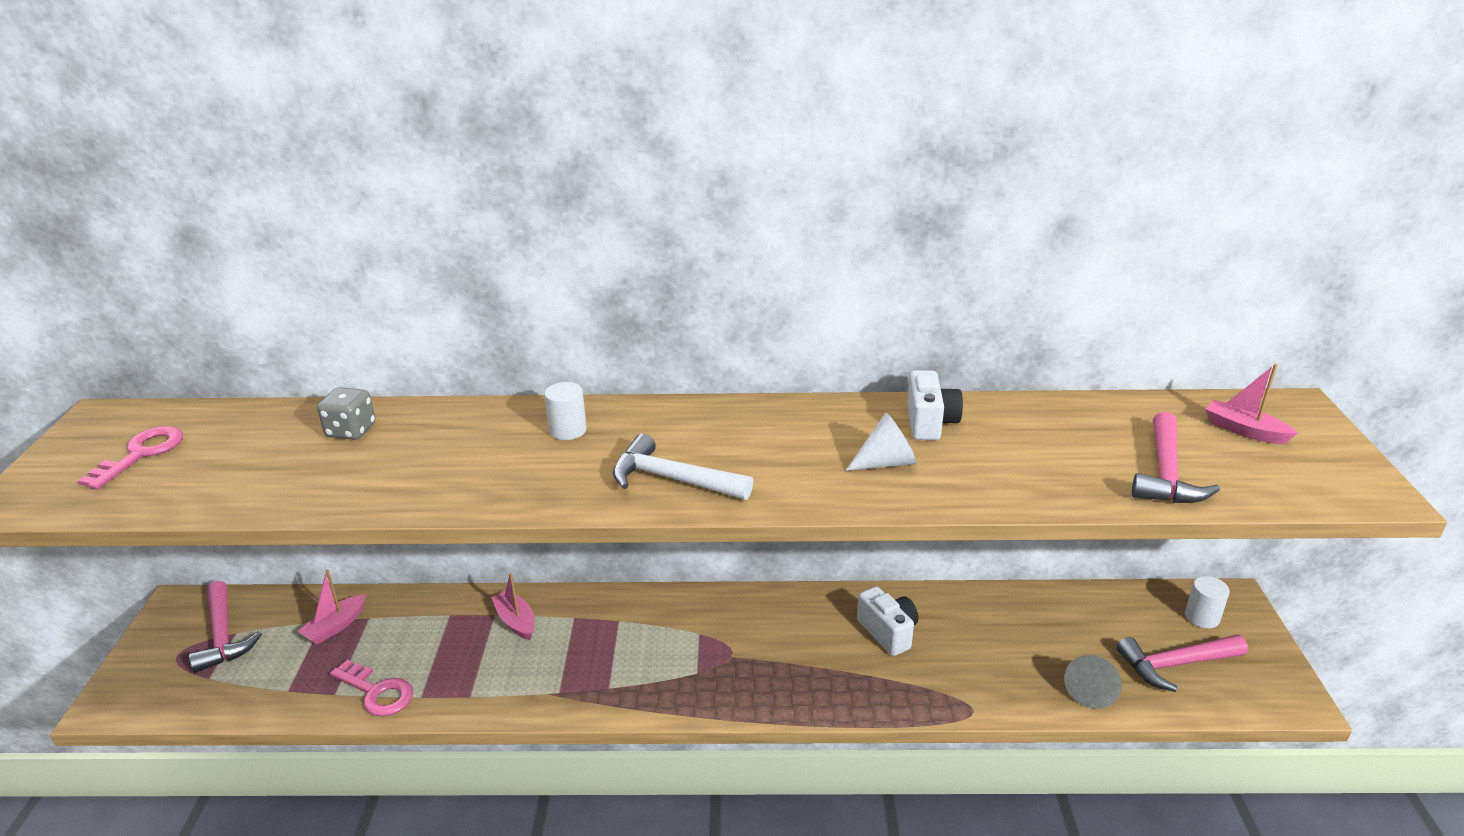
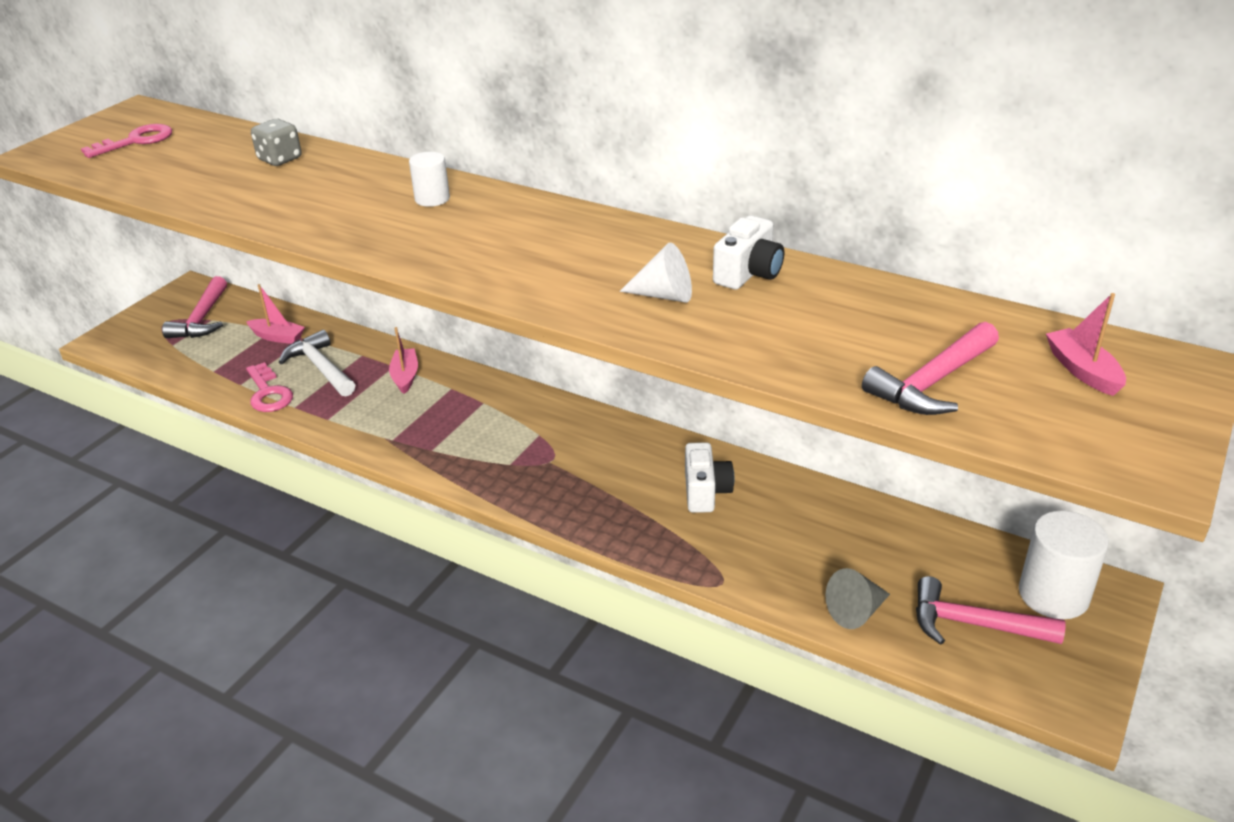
camera: 30 degrees right, 5 degrees up
(335, 626) = (277, 337): pink boat -> pink boat turned 135 degrees counterclockwise
(672, 479) = (468, 257): white hammer -> white hammer (320, 368)
(1202, 617) = (1053, 595): white cylinder -> white cylinder, size x1.74

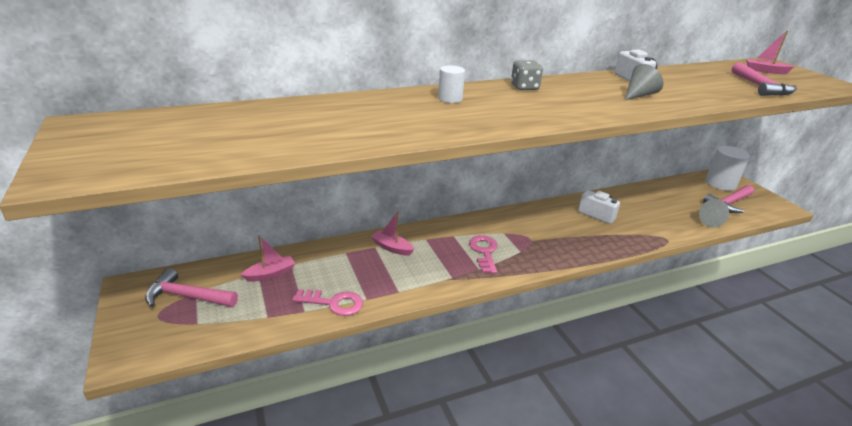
camera: 55 degrees left, 5 degrees down
(136, 141) = (147, 139): pink key -> pink key (484, 252)
(202, 319) = (187, 296): pink hammer -> pink hammer turned 150 degrees clockwise
(280, 159) = (304, 112): grey dice -> grey dice (524, 87)
(320, 368) = (336, 272): white hammer -> none
(664, 295) = (639, 95): white cone -> grey cone

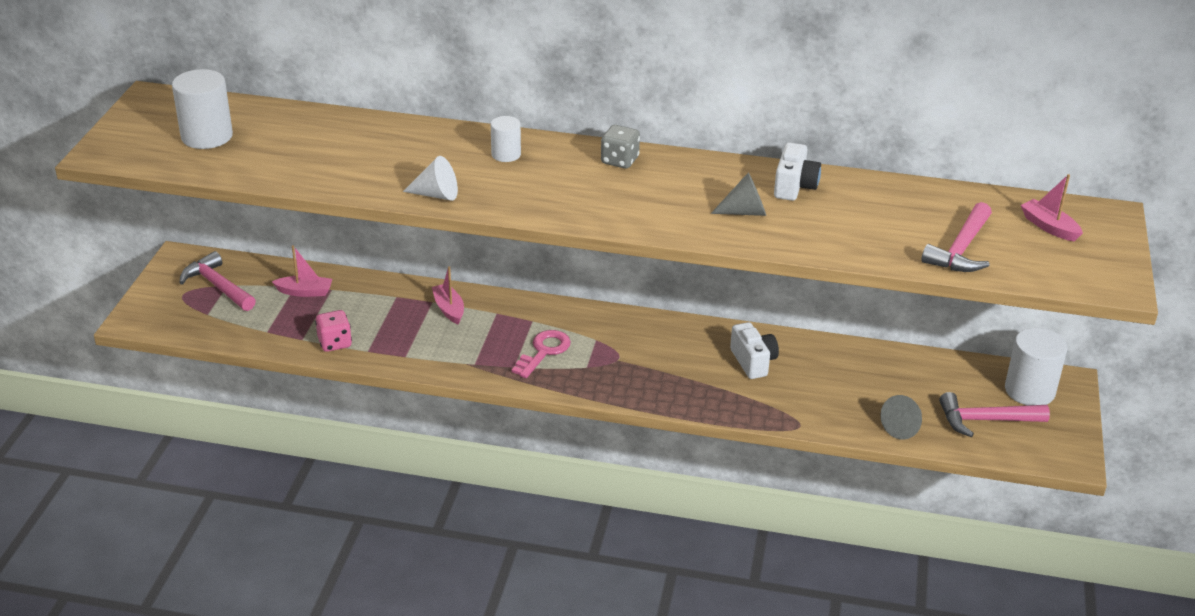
camera: 35 degrees right, 5 degrees up
(176, 139) = (207, 136): none -> white cylinder
(334, 303) = (335, 343): pink key -> pink dice
(444, 131) = (436, 195): none -> white cone

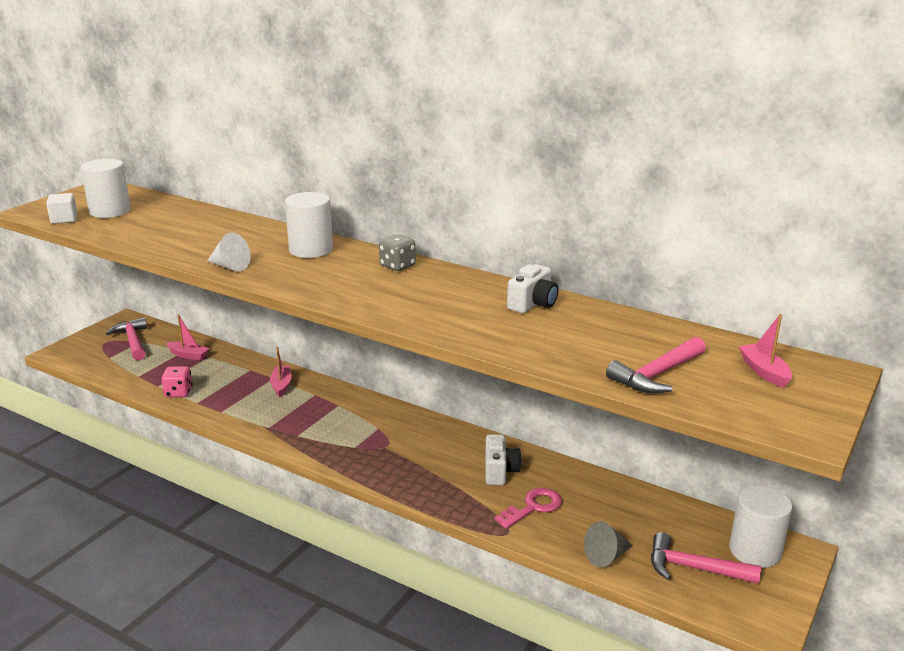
camera: 20 degrees right, 10 degrees down
(162, 159) = (64, 219): none -> white cube
(506, 154) = (311, 250): white cylinder -> white cylinder, size x1.74
(544, 351) = (330, 429): pink key -> pink key (533, 507)
(745, 212) = (471, 315): grey cone -> none

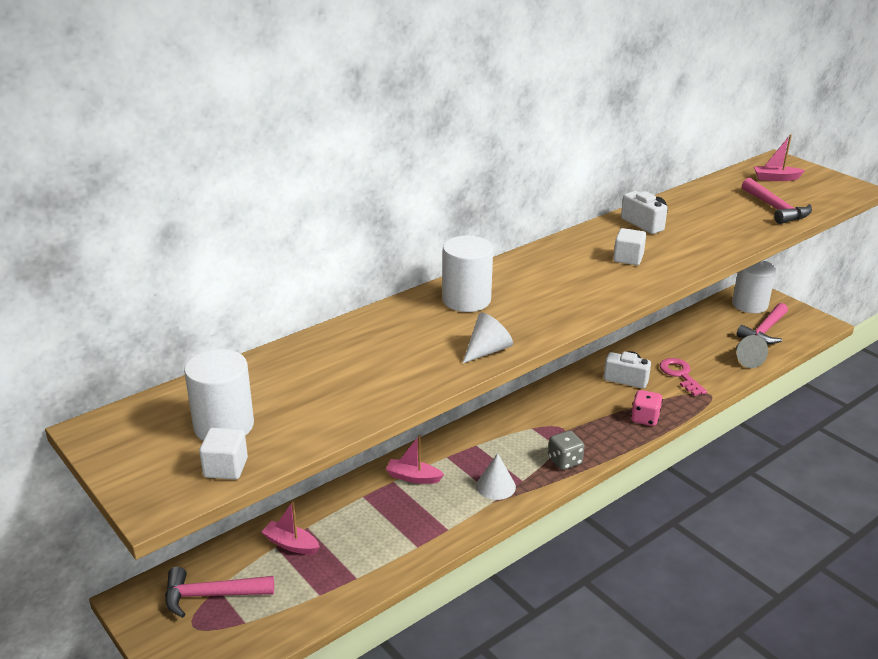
camera: 70 degrees left, 5 degrees up
(178, 392) = (384, 560): pink dice -> pink dice (645, 418)
(188, 355) = (291, 544): pink boat -> pink boat turned 105 degrees counterclockwise
(284, 423) = (495, 486): none -> white cone
(397, 266) = (535, 263): grey dice -> grey dice (565, 461)
(440, 303) = (628, 258): none -> white cube

